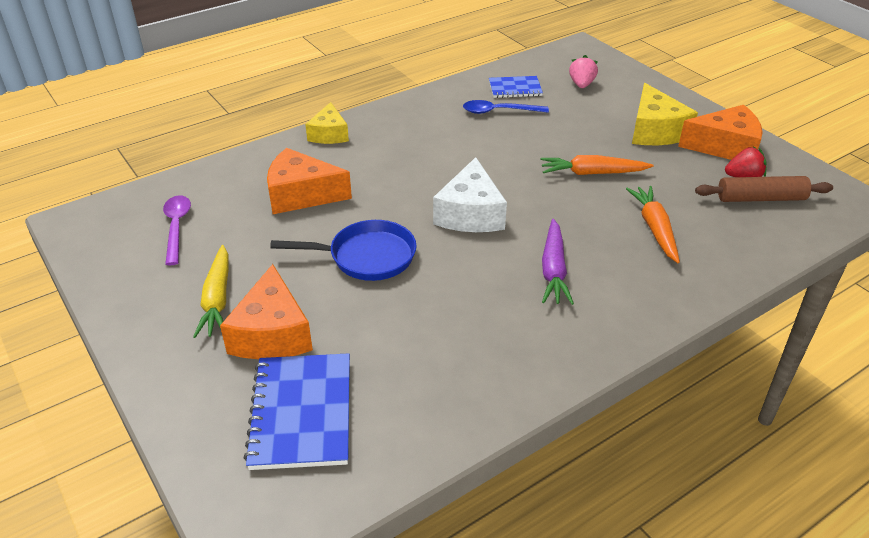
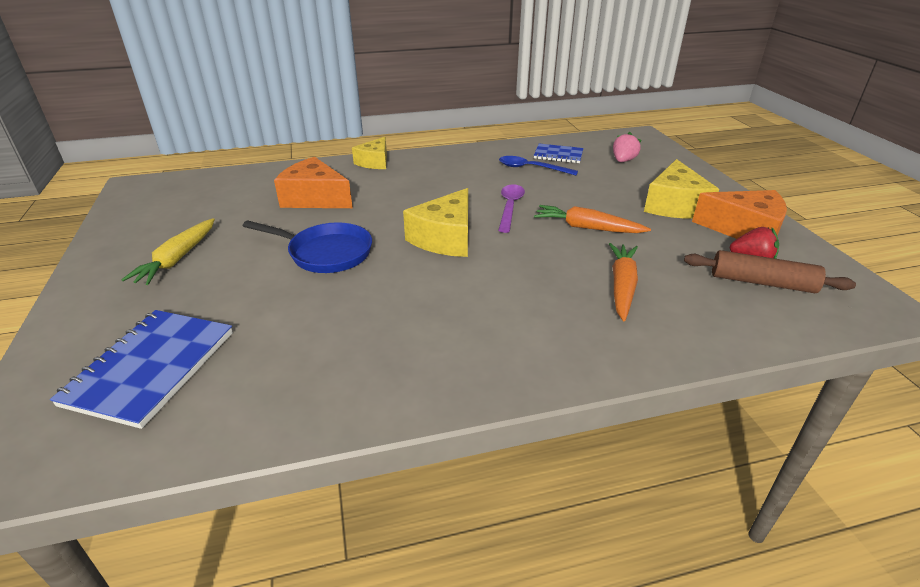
camera: 20 degrees right, 5 degrees down
(176, 227) = (200, 203): purple spoon -> purple spoon (510, 207)
(272, 333) = (192, 295): orange cheese -> none
(470, 213) = (445, 238): white cheese -> yellow cheese
(553, 270) = (489, 300): purple carrot -> none

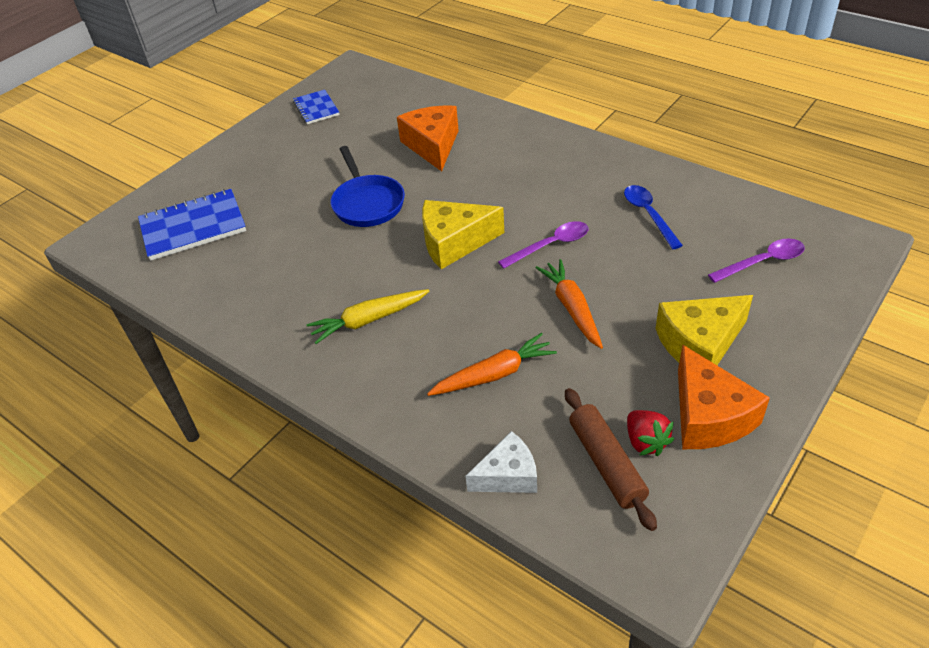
camera: 55 degrees right, 10 degrees up
(177, 259) = (292, 153): yellow carrot -> yellow carrot (368, 320)
(374, 162) = (531, 129): yellow cheese -> none
(558, 155) = (707, 214): blue notebook -> blue notebook (316, 108)
(623, 161) = (762, 262): pink strawberry -> purple spoon
(744, 328) = (508, 475): none -> white cheese

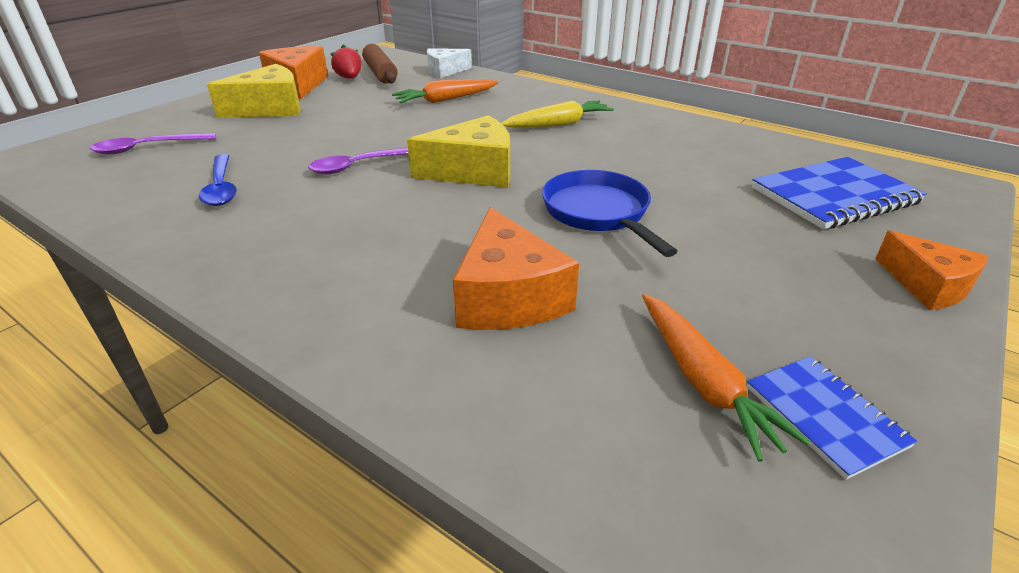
camera: 175 degrees right, 10 degrees down
(212, 162) = (927, 285): none -> orange cheese
(572, 308) = (364, 126): orange carrot -> orange carrot (703, 381)

